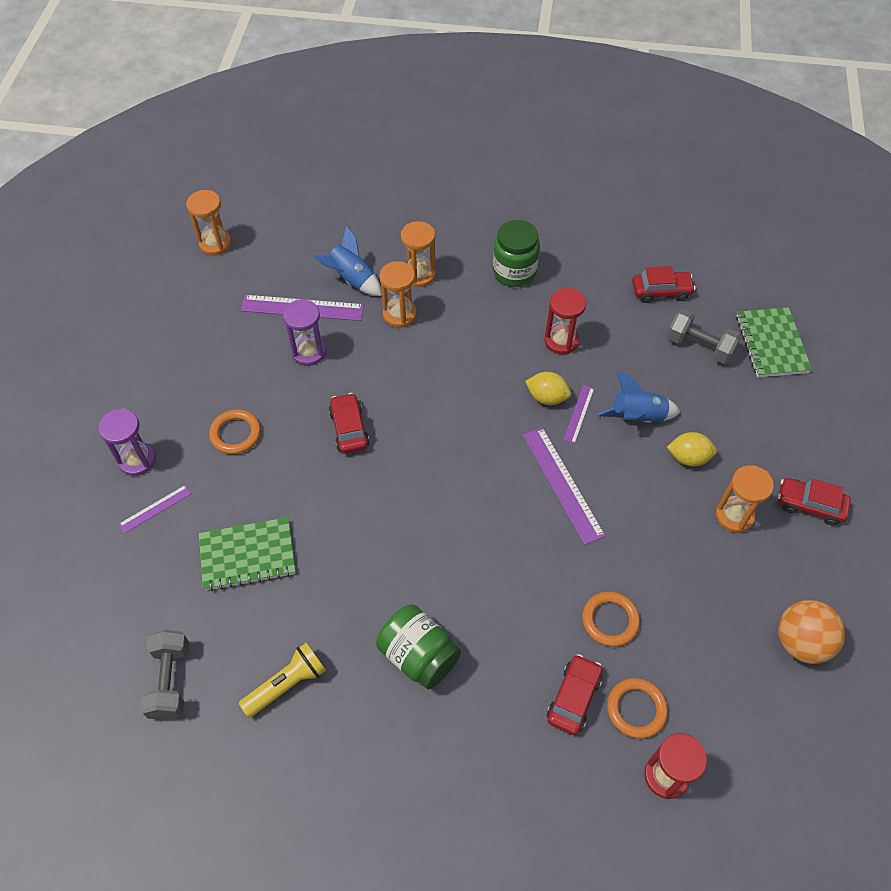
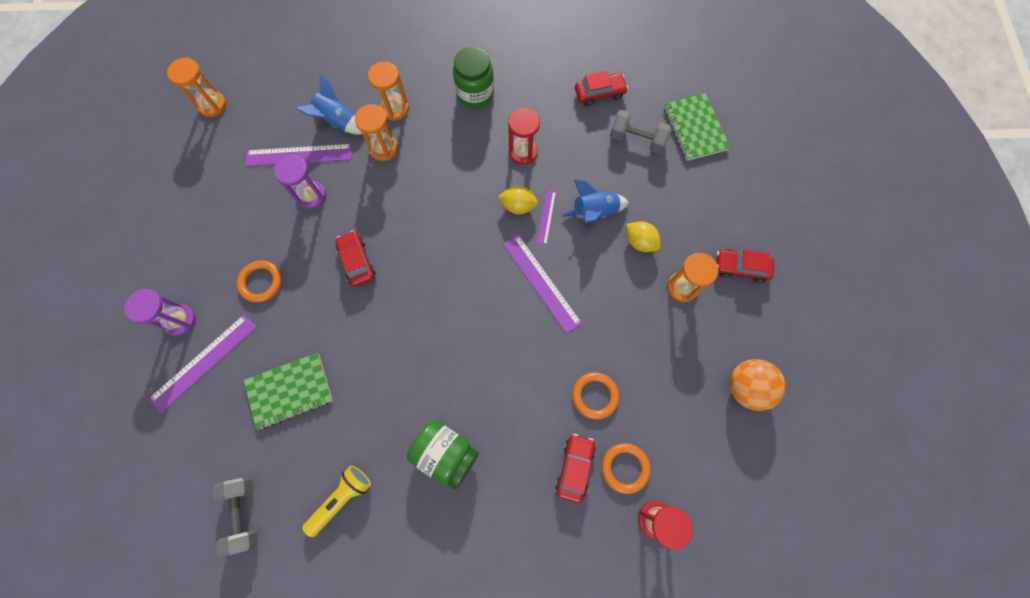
camera: 10 degrees left, 15 degrees up
(155, 509) = (204, 362): purple ruler -> purple ruler, size x1.85
(688, 458) = (640, 242): yellow lemon -> yellow lemon turned 45 degrees clockwise

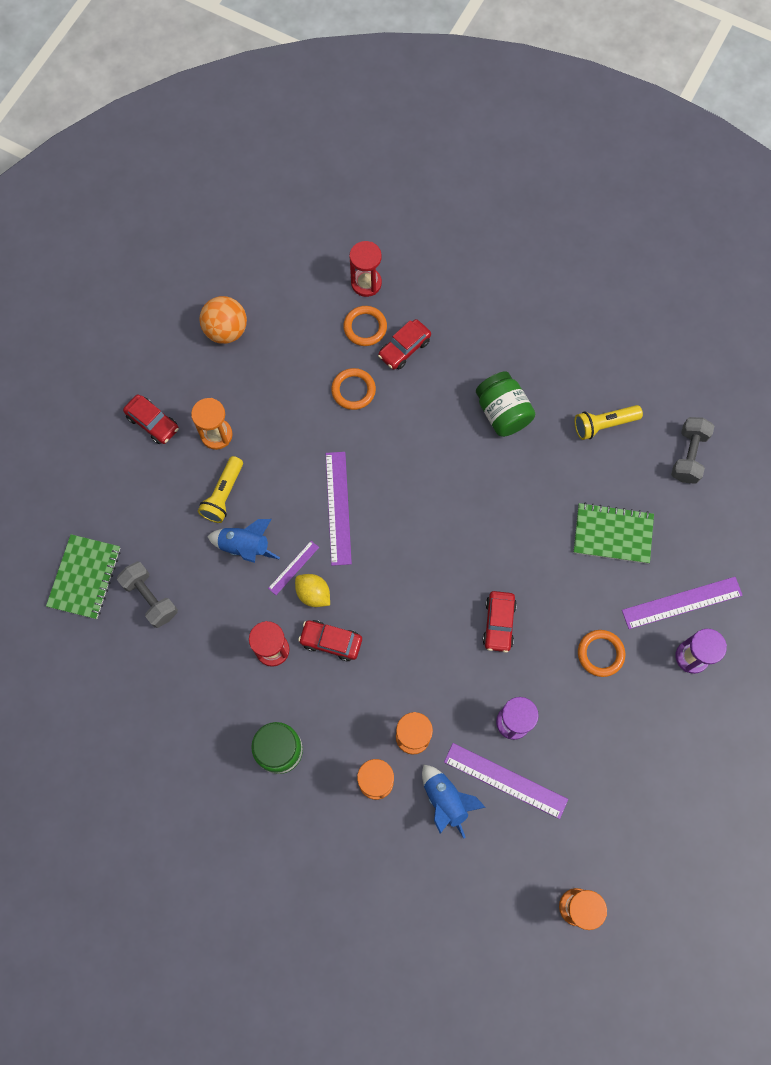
camera: 150 degrees left, 0 degrees up
(599, 93) = (149, 673): red car -> red car (331, 642)
(640, 242) = (223, 495): yellow lemon -> yellow flashlight

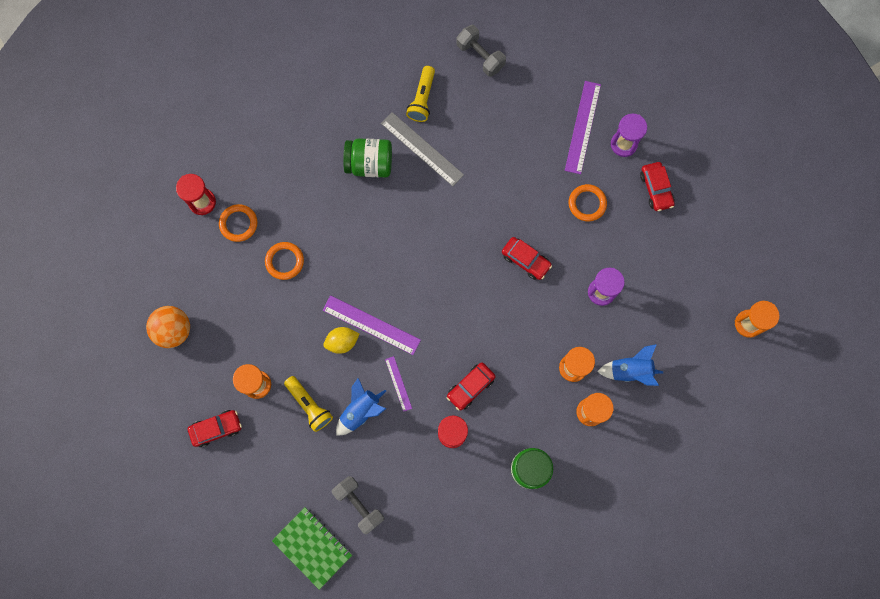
camera: 60 degrees left, 5 degrees up
(150, 598) = (359, 504): grey dumbbell -> grey dumbbell turned 60 degrees clockwise
(313, 594) = (427, 380): yellow lemon -> yellow lemon (342, 342)
(404, 348) = (274, 204): red car -> red car (656, 189)
(505, 780) = (638, 321): purple ruler -> none
(551, 454) = (422, 149): none -> grey ruler
(612, 534) = (507, 143): green notebook -> none

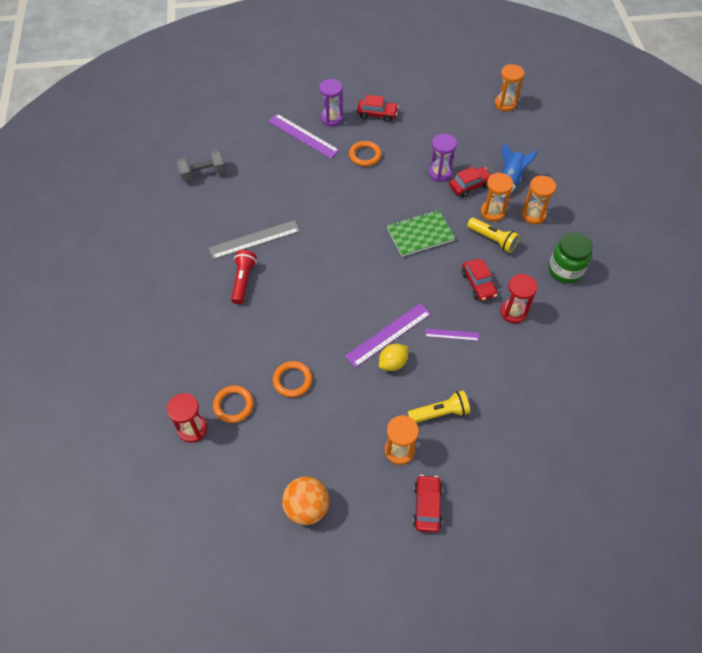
camera: 65 degrees left, 20 degrees down
(312, 547) = (578, 464): green notebook -> green notebook (420, 234)
(342, 342) = (393, 363): yellow lemon -> yellow lemon turned 45 degrees clockwise
(359, 504) = (551, 408): grey dumbbell -> none
(360, 411) = (463, 373): blue rocket -> none
(369, 164) = (243, 281): green jar -> red flashlight
(422, 99) = (212, 223): yellow flashlight -> yellow flashlight (493, 239)
(526, 260) = (389, 208): red car -> red car (470, 186)

